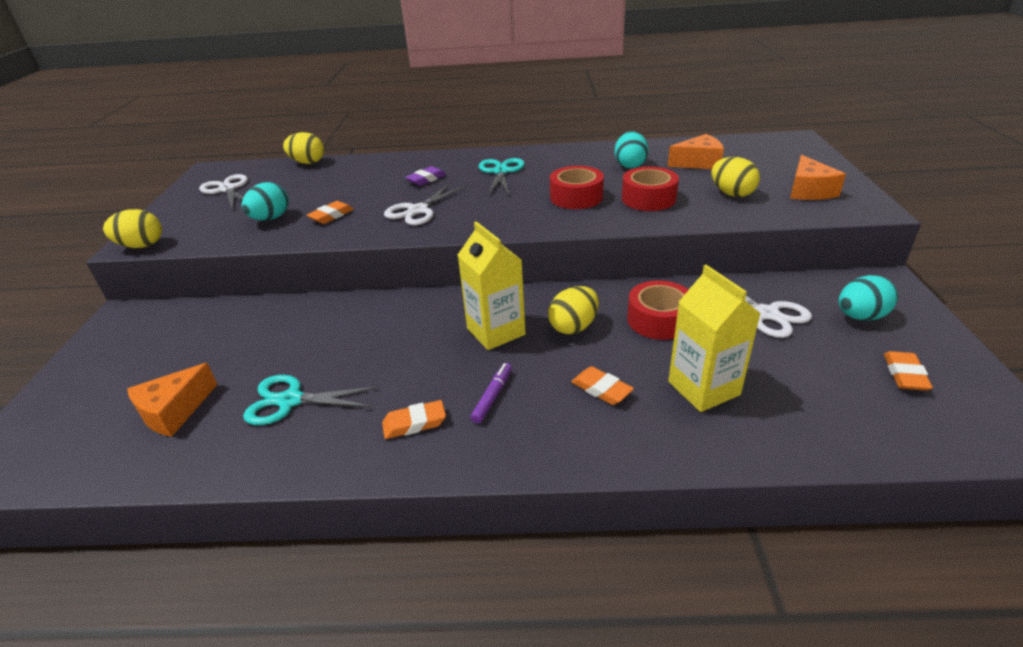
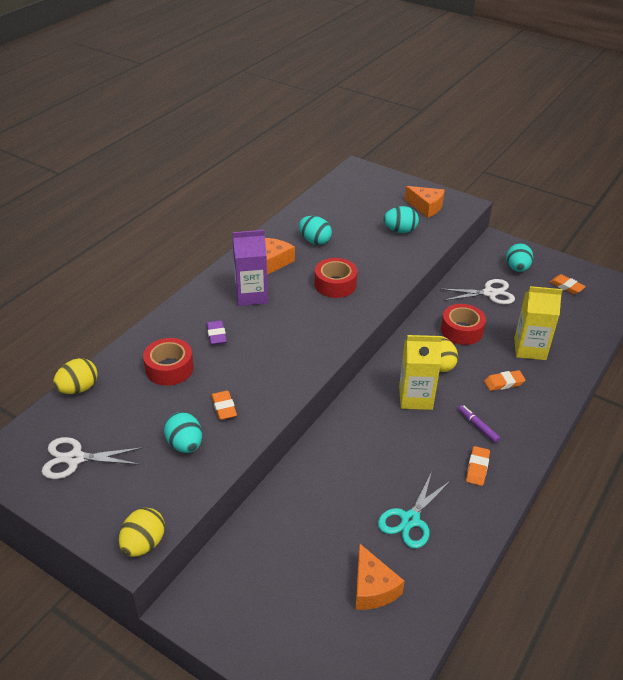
camera: 60 degrees left, 5 degrees up
(418, 210) = (270, 360): white scissors -> none
(501, 172) = (251, 295): turquoise scissors -> purple carton
(648, 198) = (371, 260): red tape -> red tape (169, 368)
(698, 163) = (345, 216): orange cheese -> orange cheese (274, 262)
(731, 193) = (400, 230): yellow egg -> turquoise egg

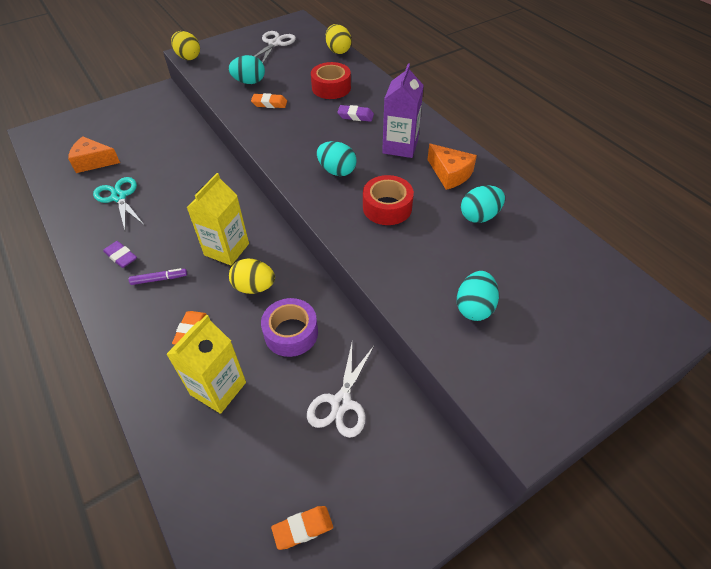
camera: 115 degrees right, 10 degrees up
(426, 207) = (531, 368): orange cheese -> none
(461, 330) = (291, 333): red tape -> purple tape
(477, 468) = (121, 256): orange eraser -> purple eraser
(517, 268) = (379, 477): turquoise egg -> turquoise egg (337, 171)

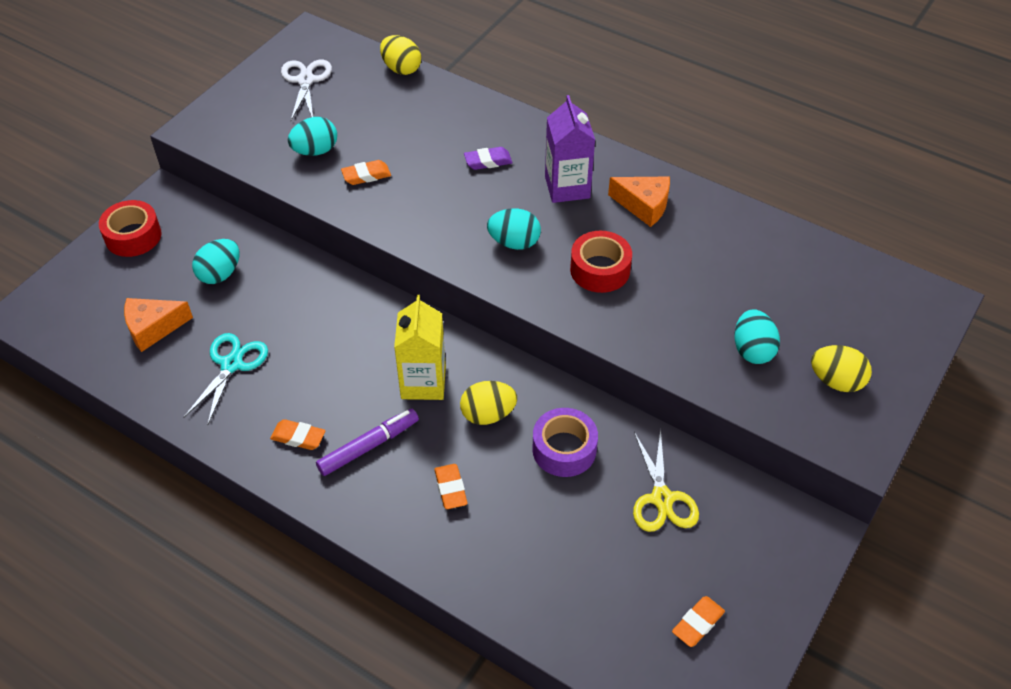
camera: 25 degrees left, 0 degrees up
(119, 197) = (231, 364): turquoise scissors -> turquoise scissors turned 75 degrees clockwise
(121, 256) = (298, 437): purple eraser -> orange eraser
(159, 279) = (368, 446): purple marker -> purple marker, size x1.57
(188, 57) = (198, 136): yellow egg -> yellow egg (836, 381)
(218, 388) = (526, 535): yellow carton -> none
(331, 88) = (430, 129): red tape -> red tape (133, 236)
(341, 403) = (662, 498): white scissors -> yellow scissors
(479, 216) = (703, 247): turquoise egg -> turquoise egg (220, 274)

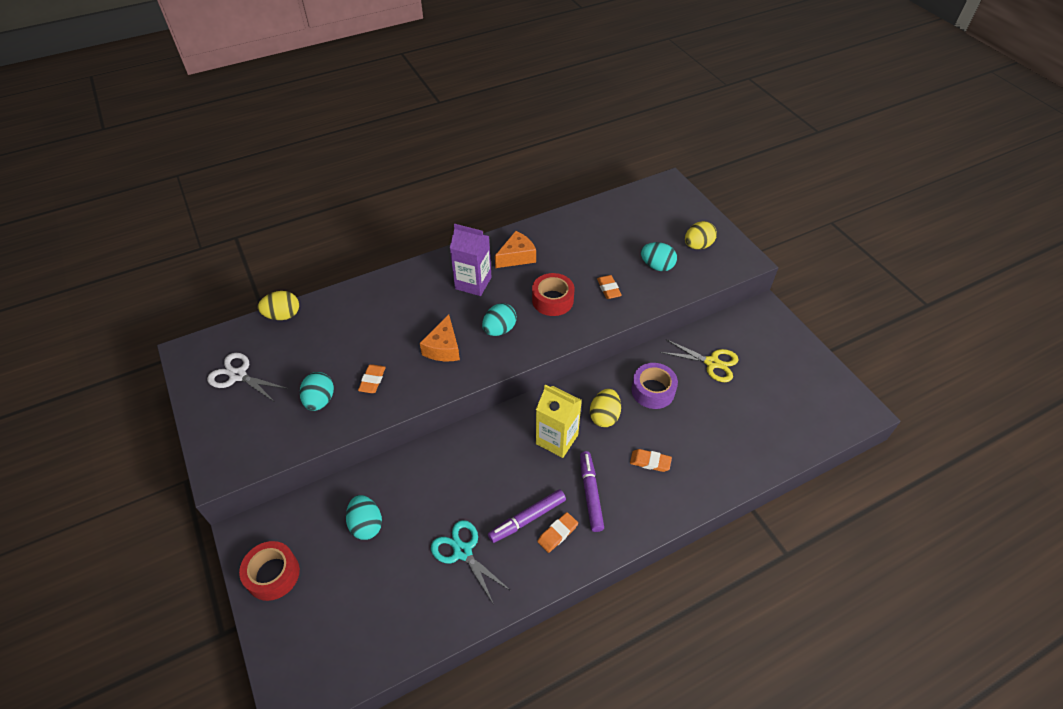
camera: 60 degrees left, 0 degrees up
(153, 328) = (386, 595): orange cheese -> orange cheese (443, 348)
(301, 402) = (527, 519): none -> purple marker
(488, 161) = (417, 310): purple eraser -> none
(697, 623) = (799, 387): orange eraser -> orange eraser (608, 289)

